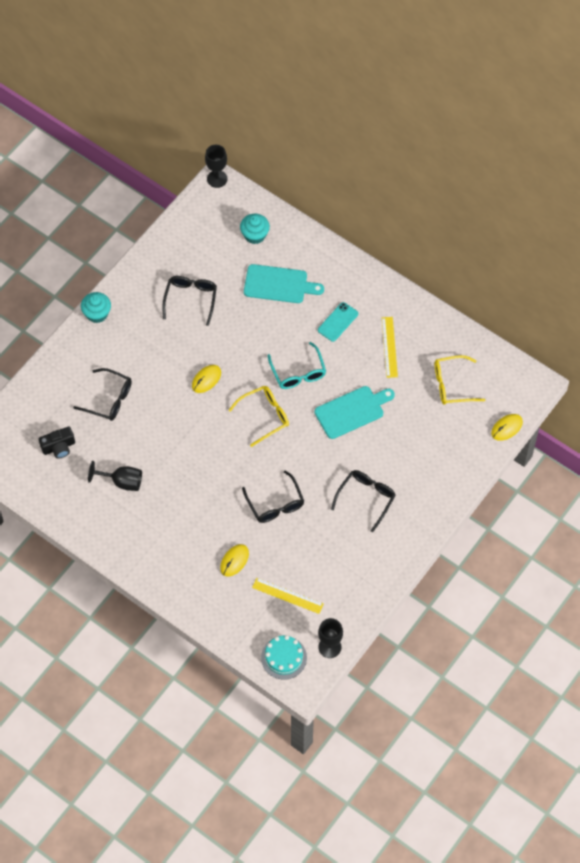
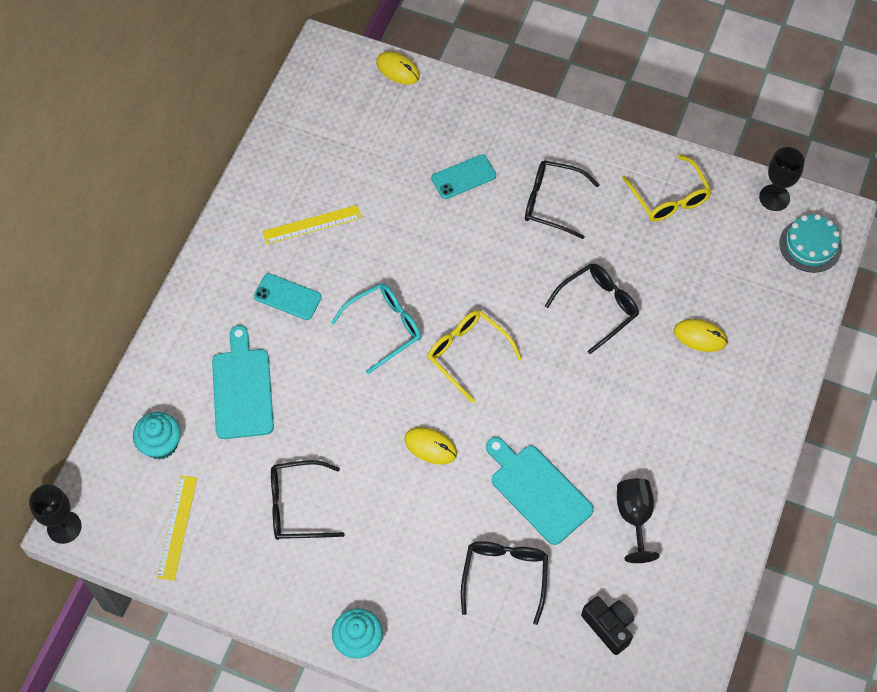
camera: 105 degrees left, 0 degrees up
(287, 596) = (724, 261): yellow ruler -> yellow ruler (177, 527)
(352, 411) = (426, 248): turquoise cutting board -> turquoise cutting board (538, 491)
(402, 448) = (463, 177): none -> turquoise phone
(452, 385) = (351, 140): yellow glasses -> yellow glasses (669, 198)

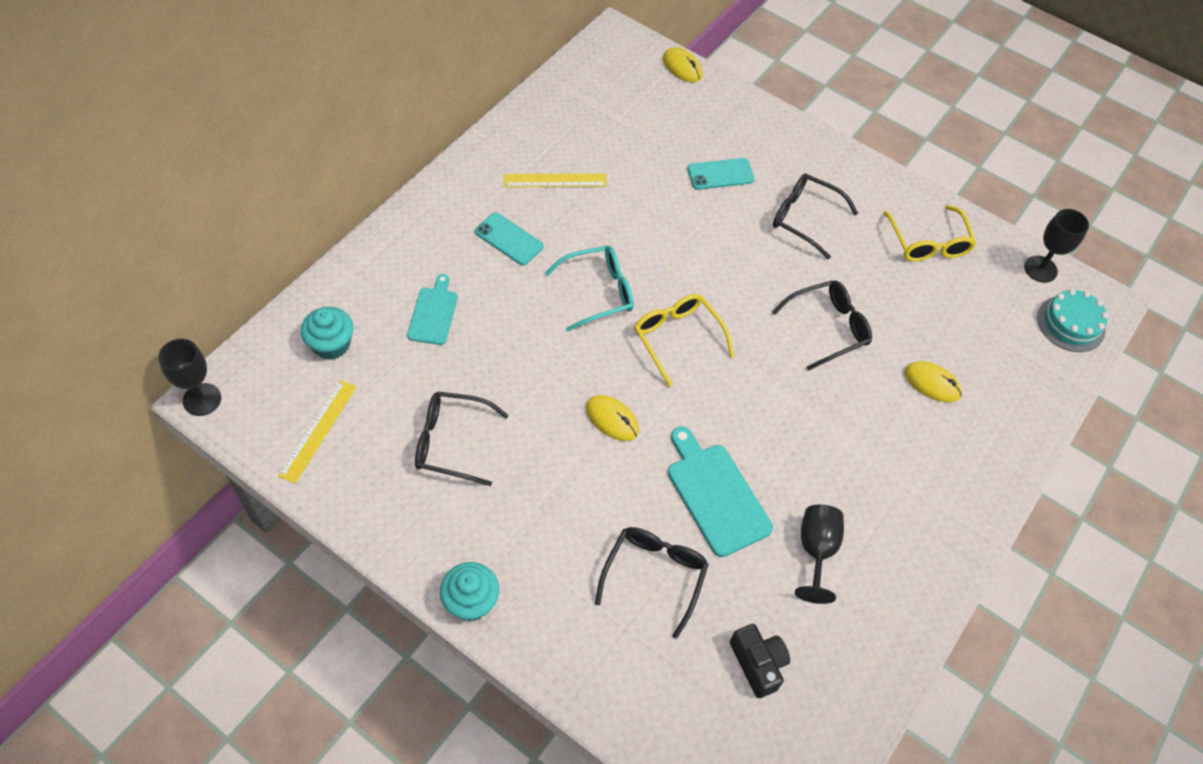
camera: 10 degrees right, 5 degrees down
(242, 389) = (433, 313): turquoise cutting board -> turquoise cutting board, size x0.64

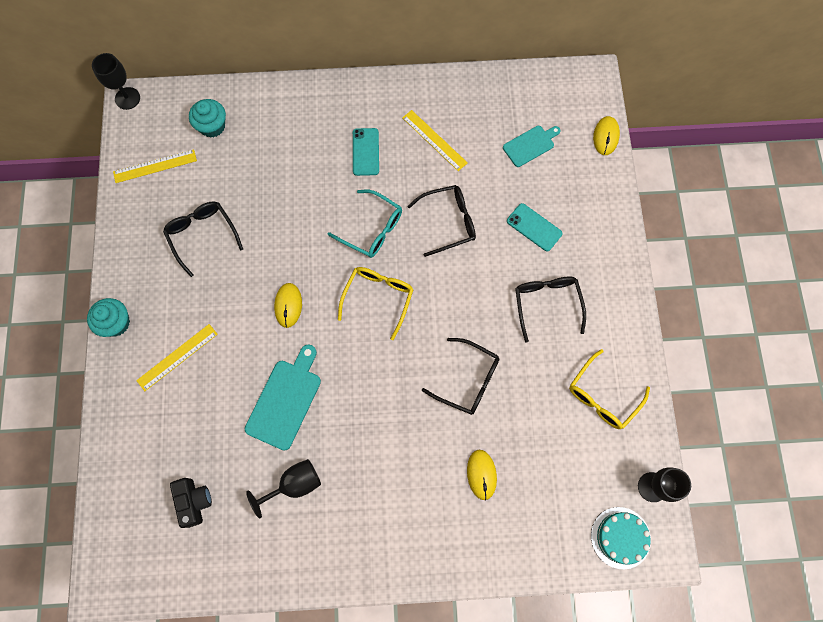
camera: 55 degrees right, 15 degrees up
(433, 313) = (277, 157): turquoise cutting board -> turquoise cutting board (530, 145)
(572, 565) = (177, 357): none -> yellow ruler
(654, 575) = (205, 405): black glasses -> black glasses (448, 222)
(758, 663) = (194, 501): black camera -> black camera turned 45 degrees counterclockwise

